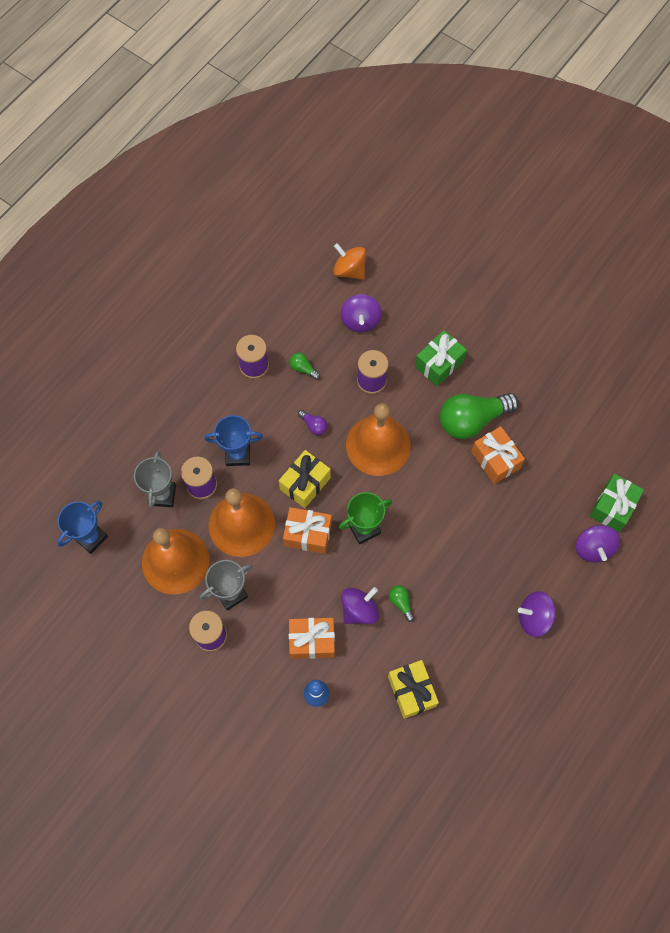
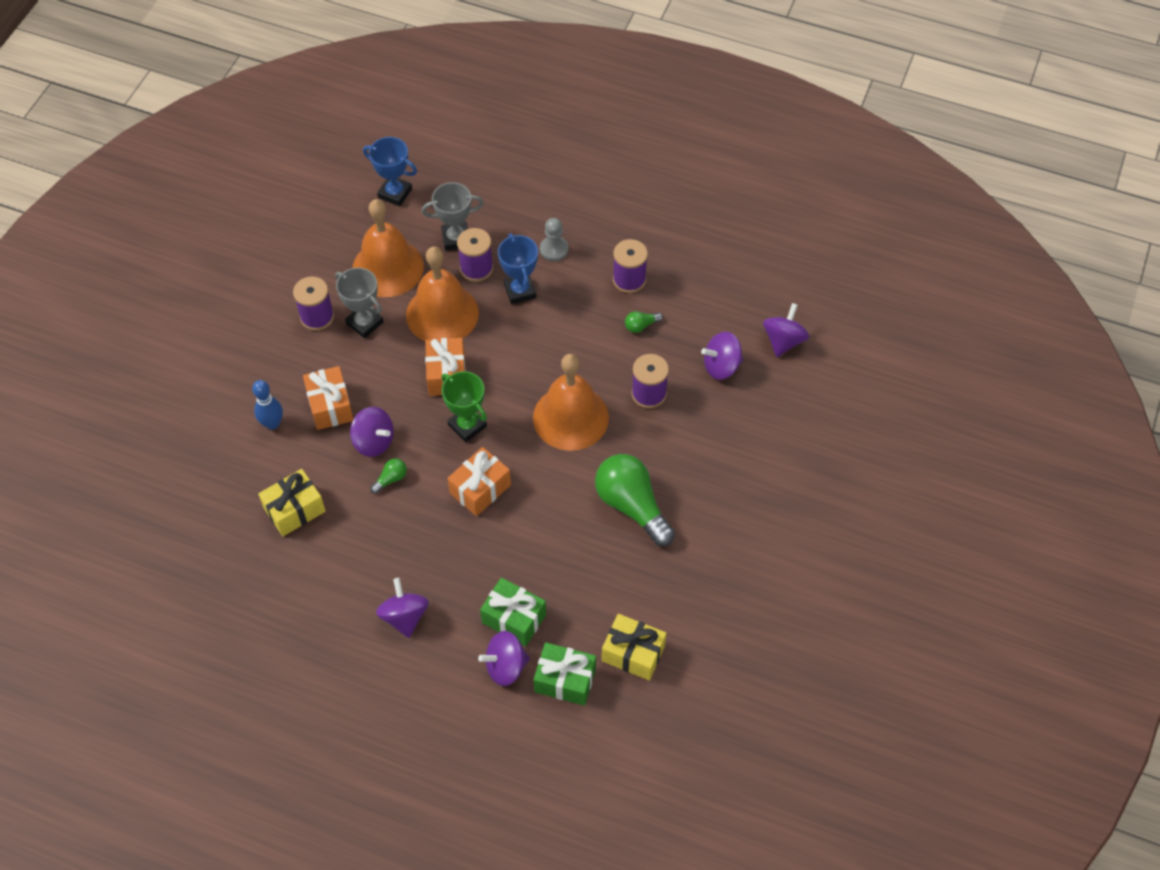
camera: 75 degrees right, 10 degrees down
(202, 416) = (554, 249): none -> grey pawn
(303, 369) = (641, 326): green light bulb -> green light bulb turned 135 degrees counterclockwise
(305, 483) = (504, 359): yellow gift -> yellow gift (633, 653)
(313, 425) = (575, 351): purple light bulb -> none
(349, 270) = (783, 341): orange spinning top -> purple spinning top
(439, 364) = (693, 457): green gift -> green gift (514, 618)
(495, 460) = (588, 540): orange gift -> orange gift (480, 489)

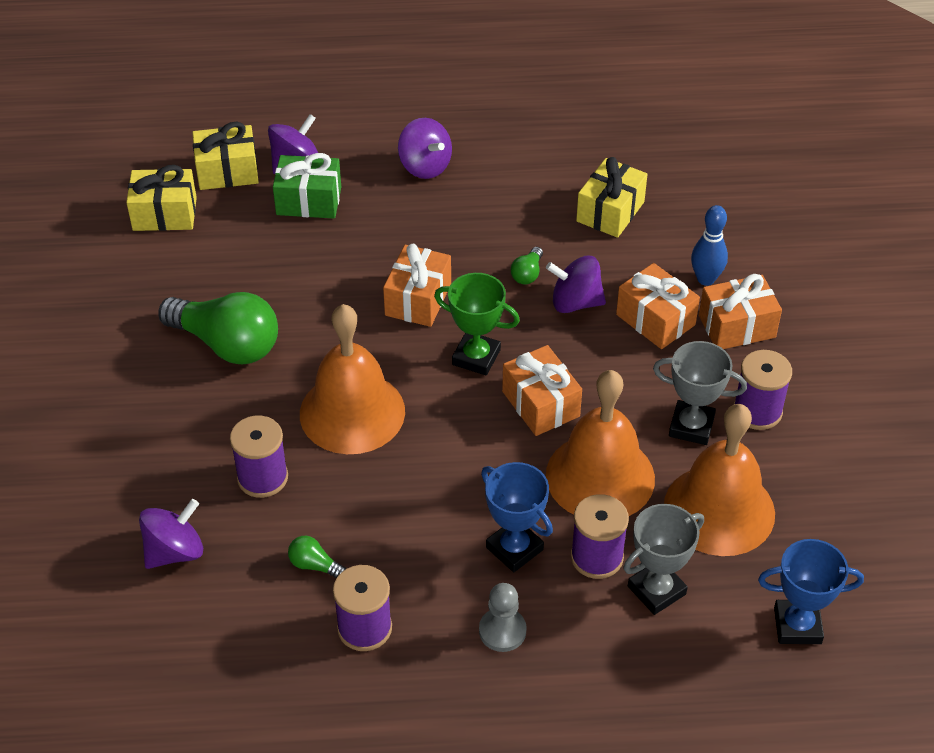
camera: 155 degrees right, 10 degrees down
(281, 379) = (737, 326): none -> orange gift
(565, 680) = (227, 171): green gift -> yellow gift
(641, 326) = (314, 565): green light bulb -> green light bulb turned 105 degrees counterclockwise
(783, 341) = (93, 623): purple spinning top -> none

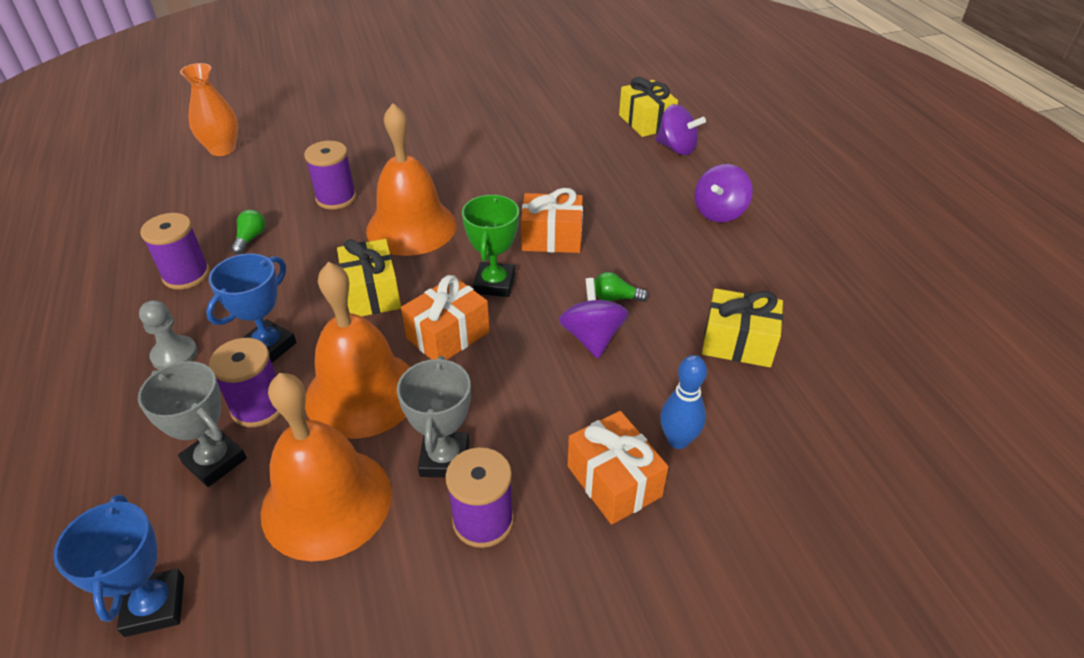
camera: 75 degrees right, 5 degrees down
(81, 600) = (222, 149): none -> orange vase
(164, 214) = (585, 107): yellow gift -> yellow gift (372, 293)
(175, 551) = (264, 175): purple spinning top -> none
(227, 344) = (466, 157): green light bulb -> none
(309, 201) = (637, 162): green gift -> none
(655, 320) = (594, 404): orange gift -> none

